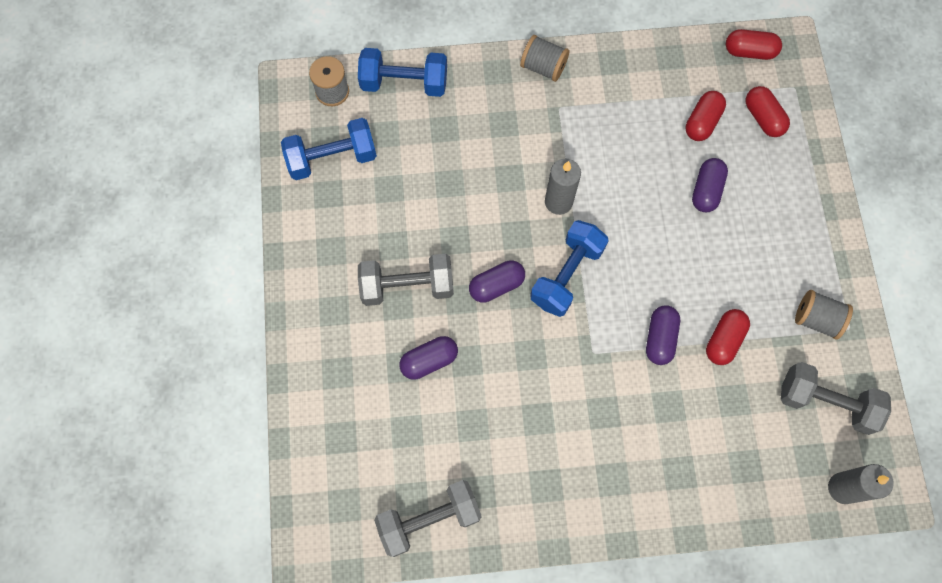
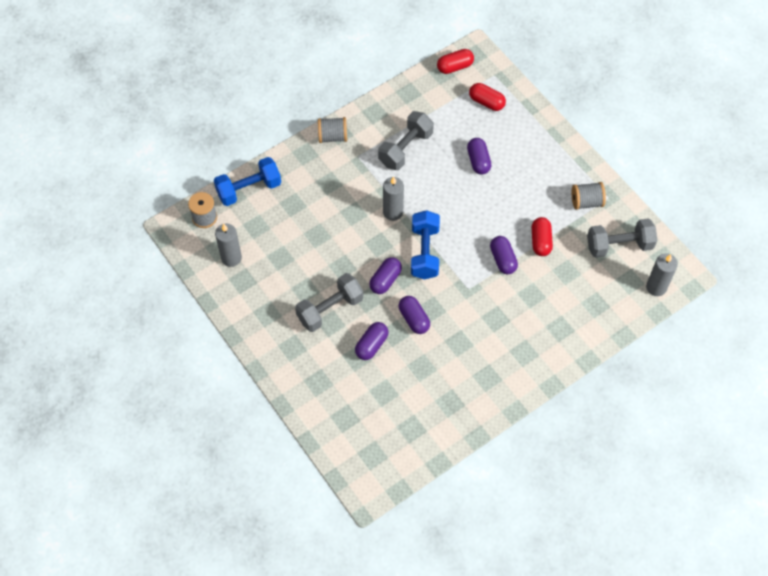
camera: 30 degrees left, 10 degrees down
(332, 158) = (231, 258): blue dumbbell -> grey candle
(429, 519) = (429, 434): grey dumbbell -> grey dumbbell (405, 149)
(501, 355) = (414, 319): none -> purple capsule
(702, 122) = (451, 122): red capsule -> none

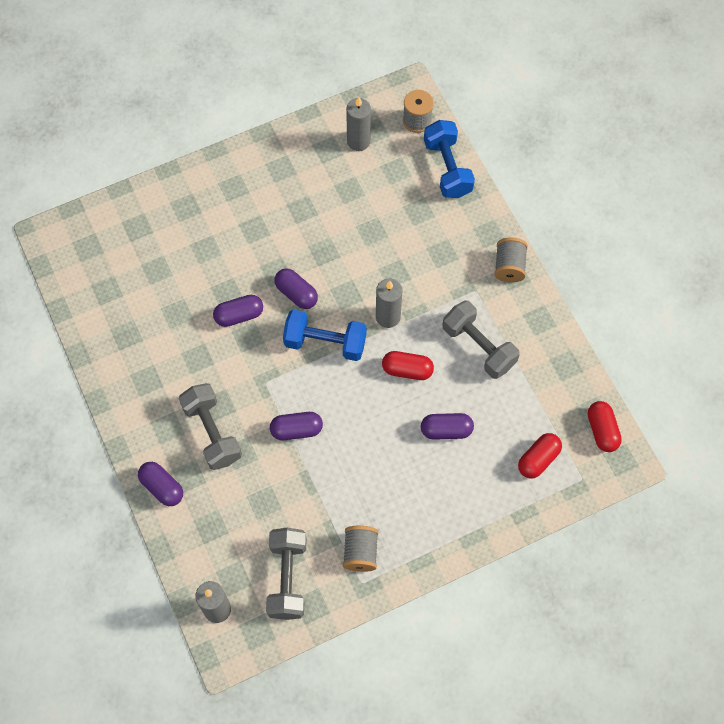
camera: 100 degrees right, 5 degrees up
(330, 309) = (271, 230): grey dumbbell -> grey dumbbell (212, 432)
(371, 345) = (217, 266): purple capsule -> purple capsule (162, 487)
(541, 241) = (313, 481): red capsule -> red capsule (407, 370)

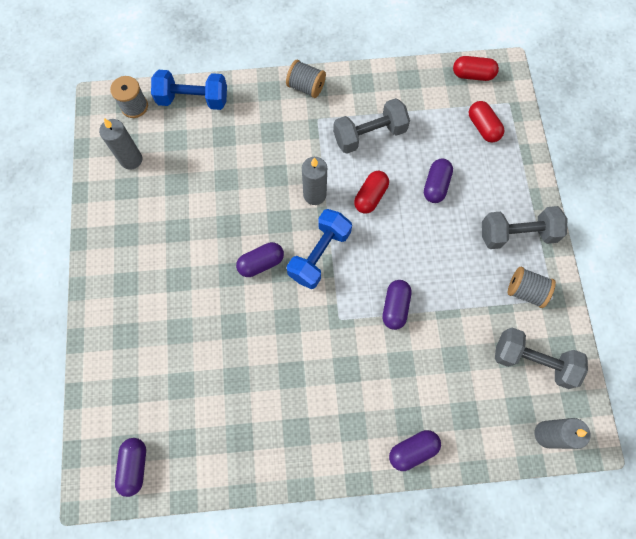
camera: 70 degrees left, 5 degrees up
(212, 432) = (372, 384): grey dumbbell -> grey dumbbell (517, 234)
(239, 315) = (262, 321): purple capsule -> purple capsule (135, 466)

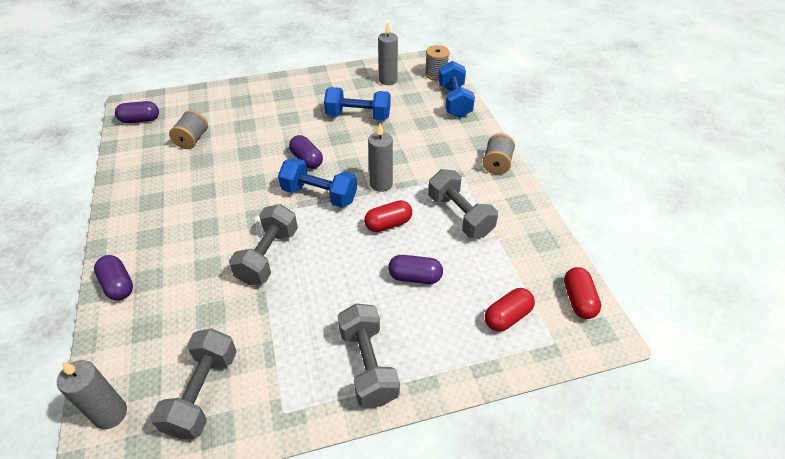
camera: 80 degrees right, 25 degrees down
(195, 202) = (358, 116): none -> blue dumbbell
(370, 196) = (388, 224): red capsule -> red capsule turned 45 degrees counterclockwise
(395, 307) = (268, 256): purple capsule -> grey dumbbell
(525, 291) = (292, 379): grey spool -> grey spool (192, 140)

